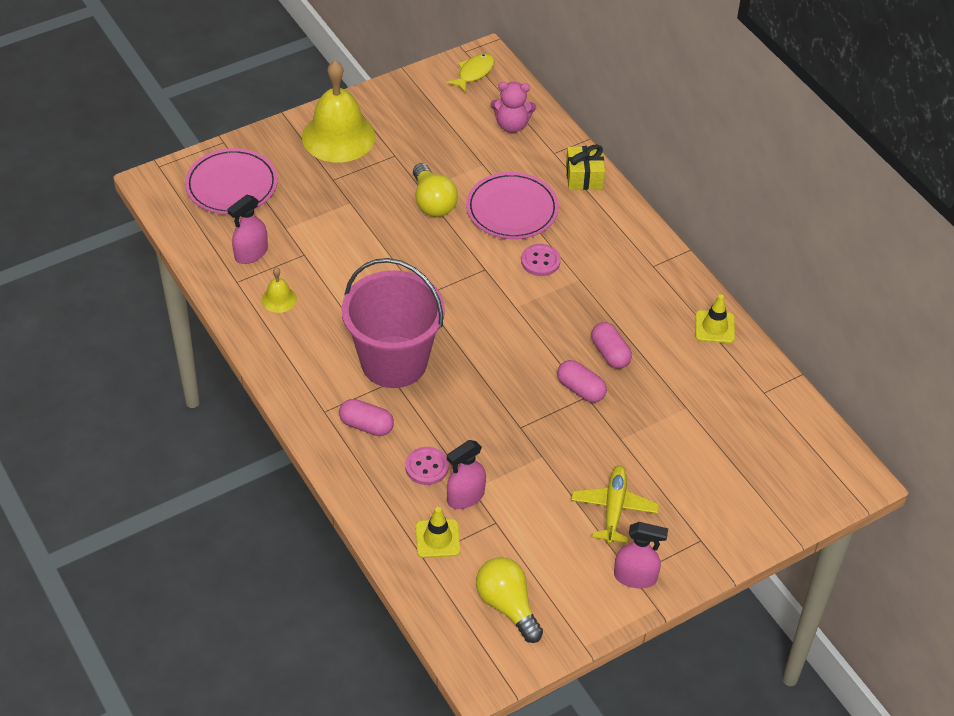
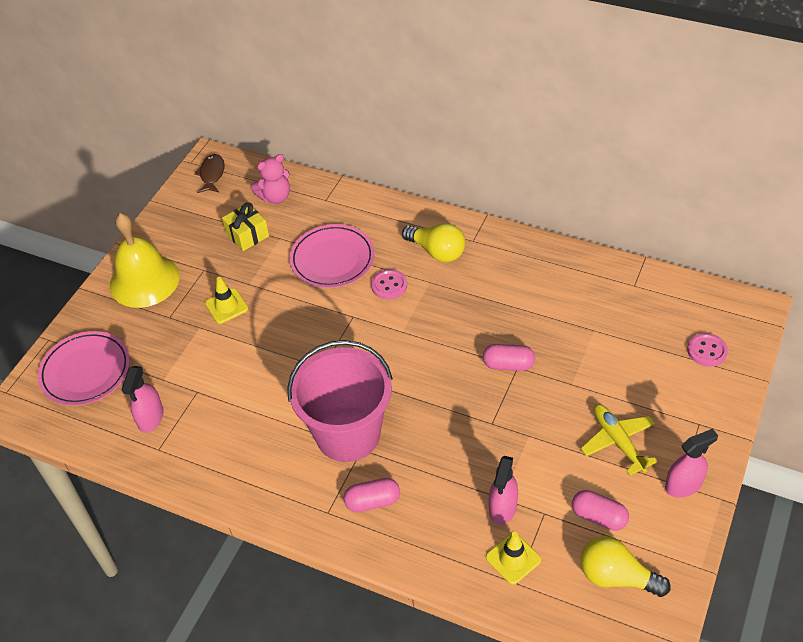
camera: 30 degrees left, 0 degrees up
(279, 299) = (207, 441): yellow bell -> none
(427, 467) = (451, 504): pink button -> pink button (707, 351)
(432, 202) = (266, 289): yellow light bulb -> yellow light bulb (437, 251)
(474, 73) = (212, 174): yellow fish -> brown fish
(584, 177) = (364, 205): yellow gift -> yellow gift (247, 235)
(610, 353) = (503, 324): pink capsule -> pink capsule (598, 517)
(714, 327) = (557, 259): yellow traffic cone -> yellow traffic cone (226, 306)

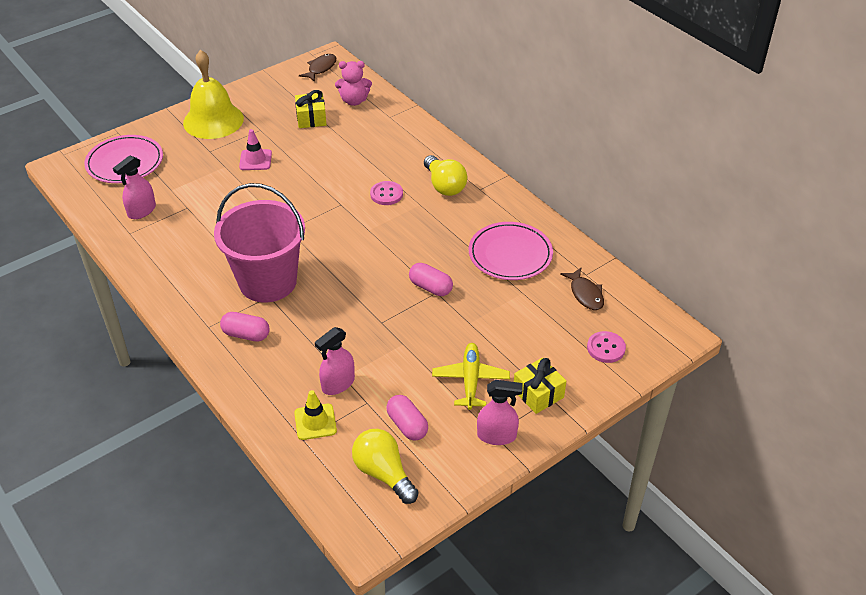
camera: 25 degrees right, 5 degrees down
(226, 306) = (255, 160): yellow traffic cone -> pink traffic cone
(332, 259) = (359, 159): pink plate -> pink plate (510, 254)
(649, 305) = (585, 294): none -> brown fish
(685, 425) = (538, 394): none -> yellow gift

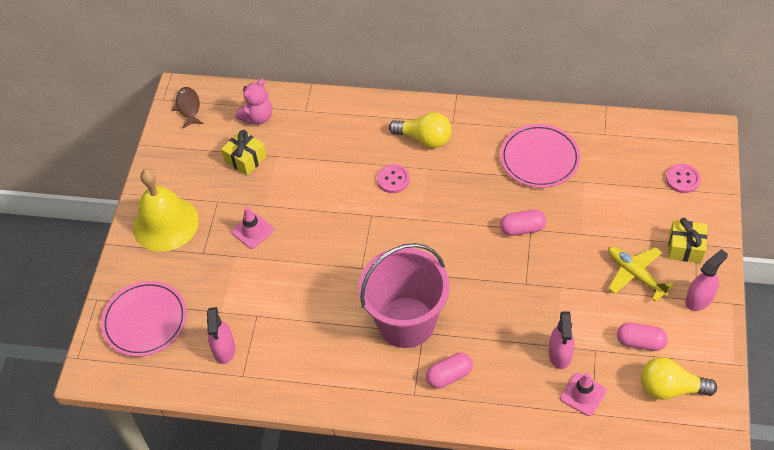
camera: 40 degrees left, 10 degrees up
(315, 422) = (583, 394): yellow traffic cone -> pink traffic cone
(585, 294) = (623, 149): brown fish -> none

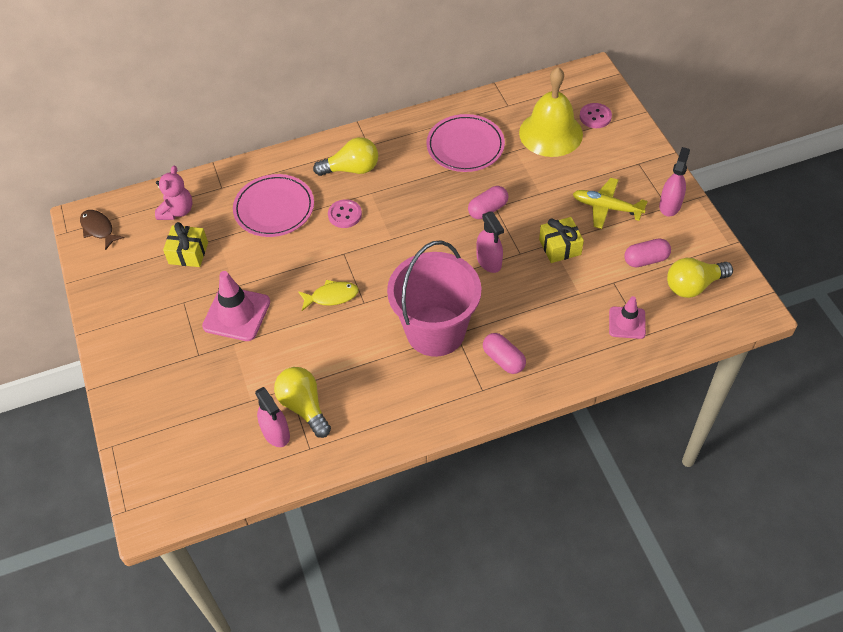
camera: 30 degrees left, 0 degrees up
(145, 321) = (177, 443): pink plate -> pink plate (274, 208)
(165, 223) = (142, 344): yellow bell -> yellow bell (550, 133)
(252, 231) = (236, 314): pink traffic cone -> pink traffic cone, size x1.60
(259, 337) = (304, 406): none -> yellow light bulb
(338, 250) = (331, 296): none -> yellow fish
(449, 375) = (503, 359): pink capsule -> pink capsule turned 75 degrees counterclockwise
(560, 354) = (587, 299): pink spray bottle -> pink spray bottle (489, 261)
(685, 248) = (632, 169): yellow gift -> yellow gift (560, 247)

